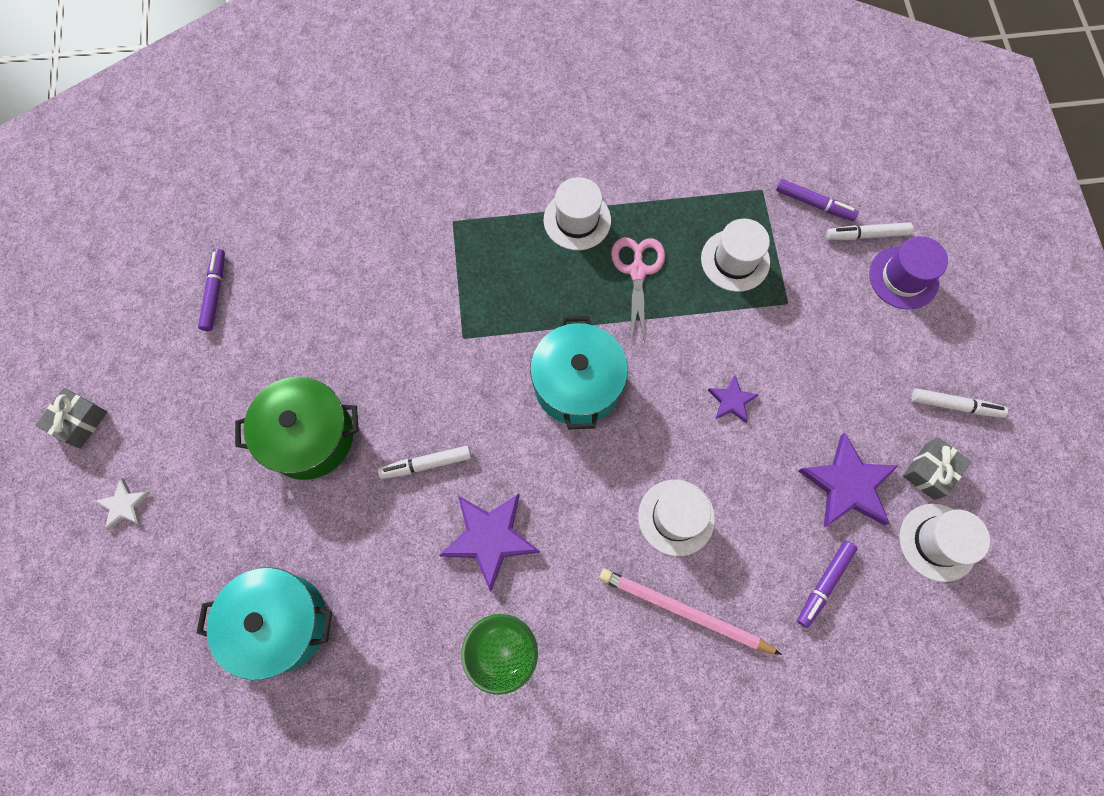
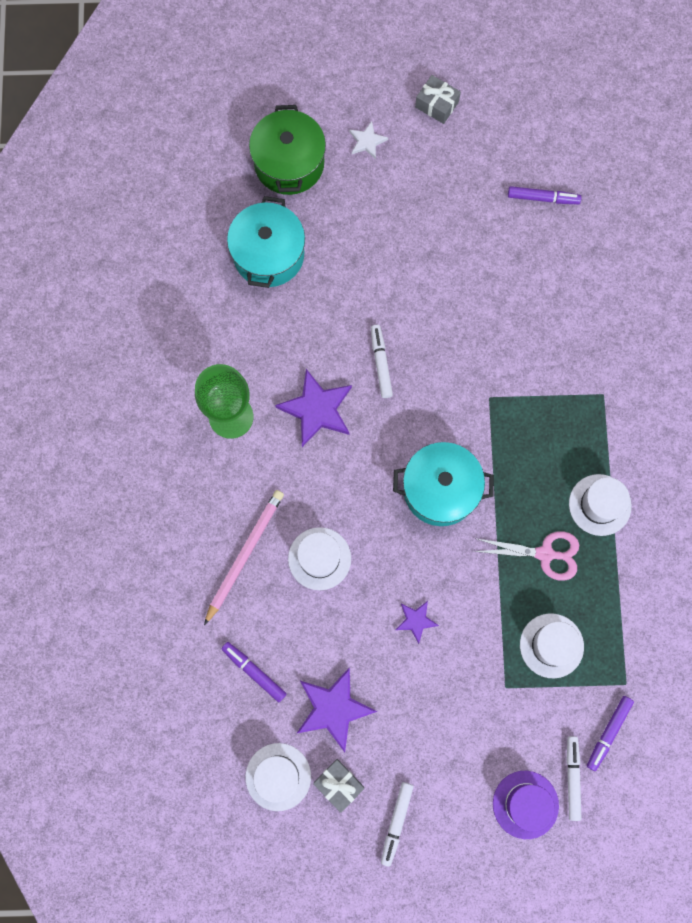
camera: 95 degrees right, 5 degrees up
(310, 436) = (411, 274): green pot -> green pot (289, 163)

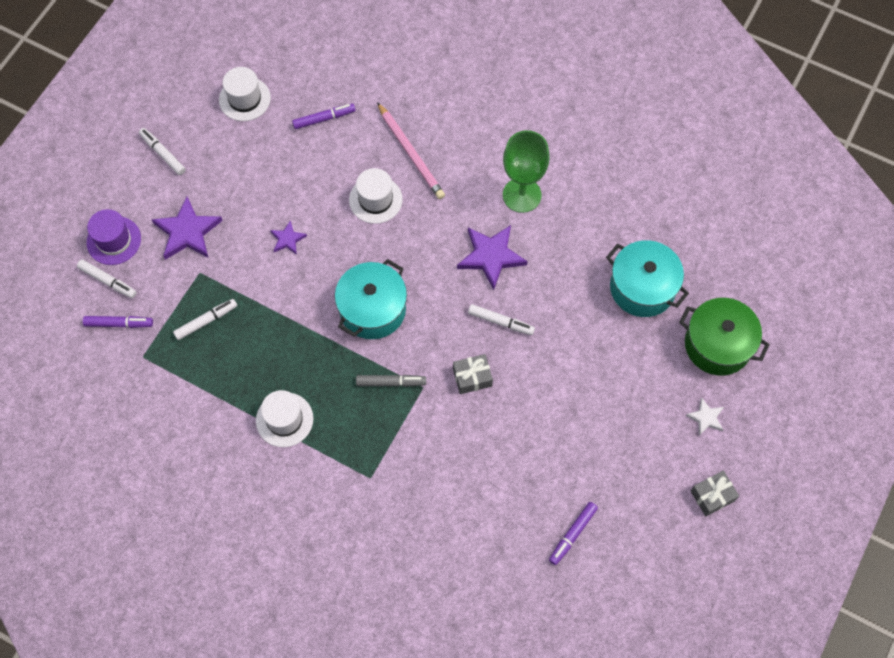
camera: 120 degrees right, 10 degrees down
(333, 708) = (264, 154): purple star -> purple star (187, 232)
(338, 784) = (213, 132): grey gift -> grey gift (472, 377)
(503, 429) = (391, 382): none -> grey marker
(545, 554) = (274, 356): pink scissors -> none
(551, 645) = (206, 321): white hat -> white marker
(608, 733) = (119, 323): purple marker -> purple marker turned 120 degrees clockwise

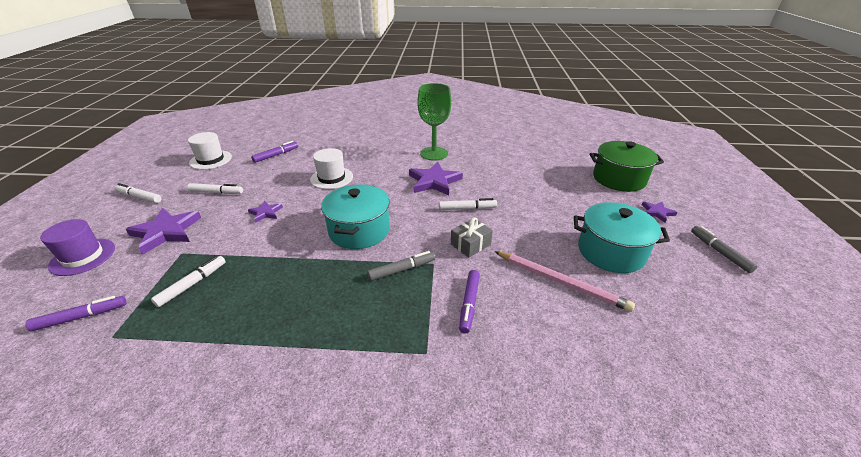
camera: 25 degrees left, 30 degrees down
(108, 281) = (71, 287): white marker -> white marker (216, 192)
(284, 419) = (304, 335): white hat -> none
(411, 153) = (347, 155): pink pencil -> pink pencil (561, 282)
(572, 534) = (656, 322): purple marker -> purple marker (469, 304)
(642, 288) = (545, 169): turquoise pot -> turquoise pot (611, 252)
(706, 417) = (657, 212): white star -> purple star
(712, 496) = (719, 252): grey gift -> grey marker

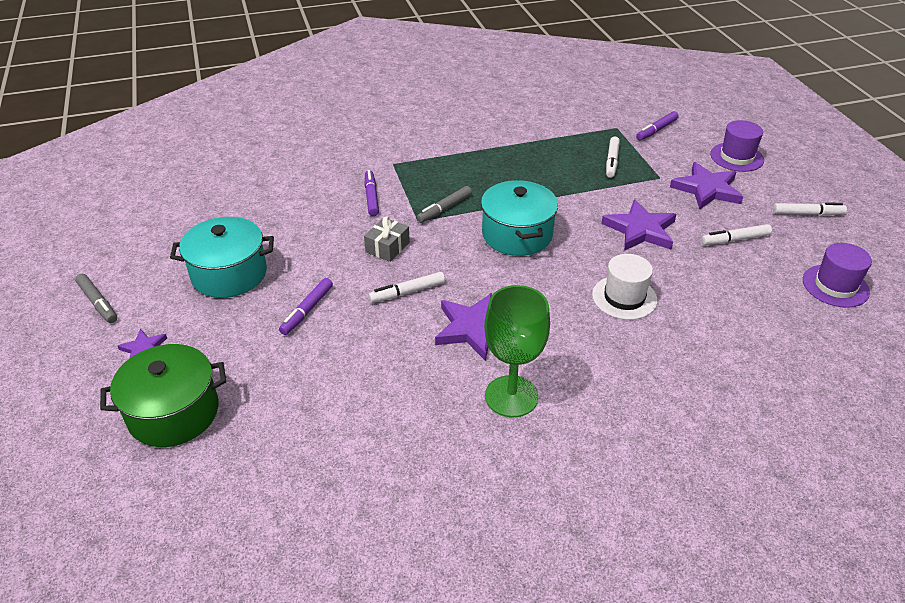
camera: 160 degrees right, 5 degrees up
(210, 160) = (835, 286): white hat -> purple hat
(266, 213) = (640, 230): purple star -> purple star, size x1.88
(276, 155) = (760, 320): purple marker -> purple marker (307, 310)
(561, 282) = (288, 231): pink pencil -> none

